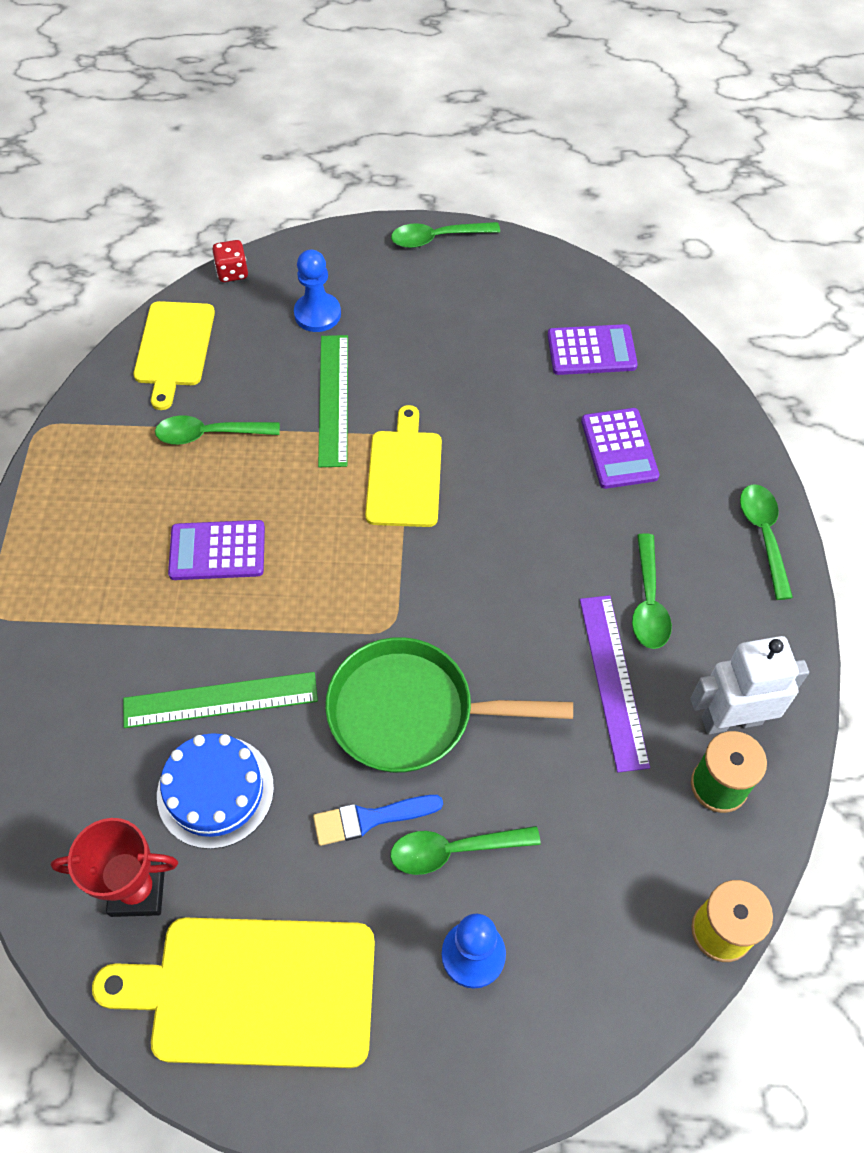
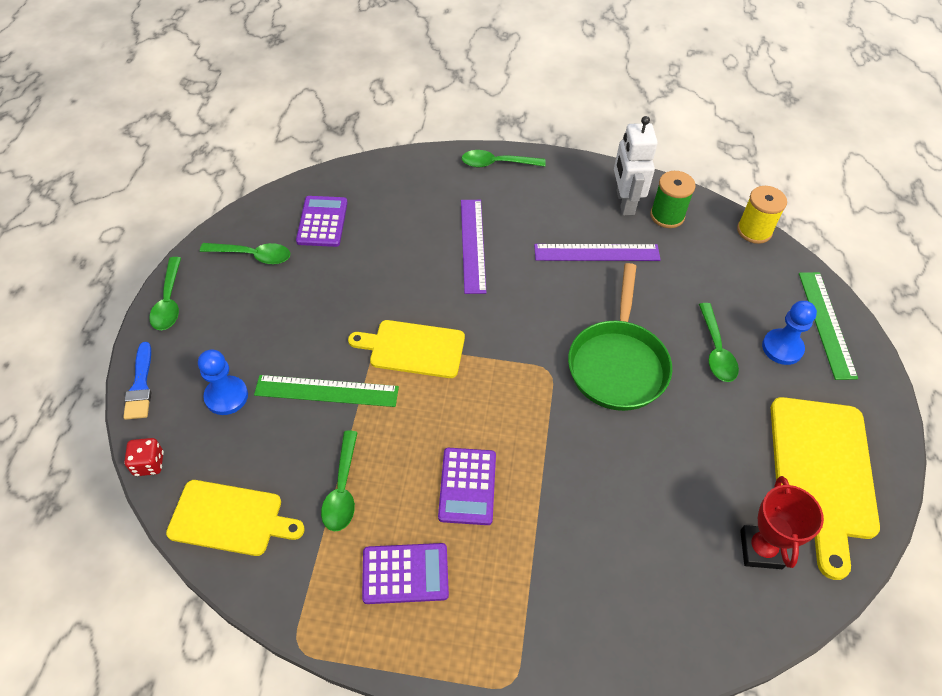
camera: 85 degrees left, 5 degrees down
(215, 791) = (680, 493): blue cake -> none
(220, 700) = (605, 488): green ruler -> green ruler (826, 324)
(370, 819) = (697, 395): blue brush -> blue brush (140, 386)
(590, 520) = (472, 245): none -> purple ruler
(619, 449) = (415, 221): purple calculator -> purple calculator (405, 574)
(648, 602) = (540, 226): green spoon -> green spoon (253, 255)

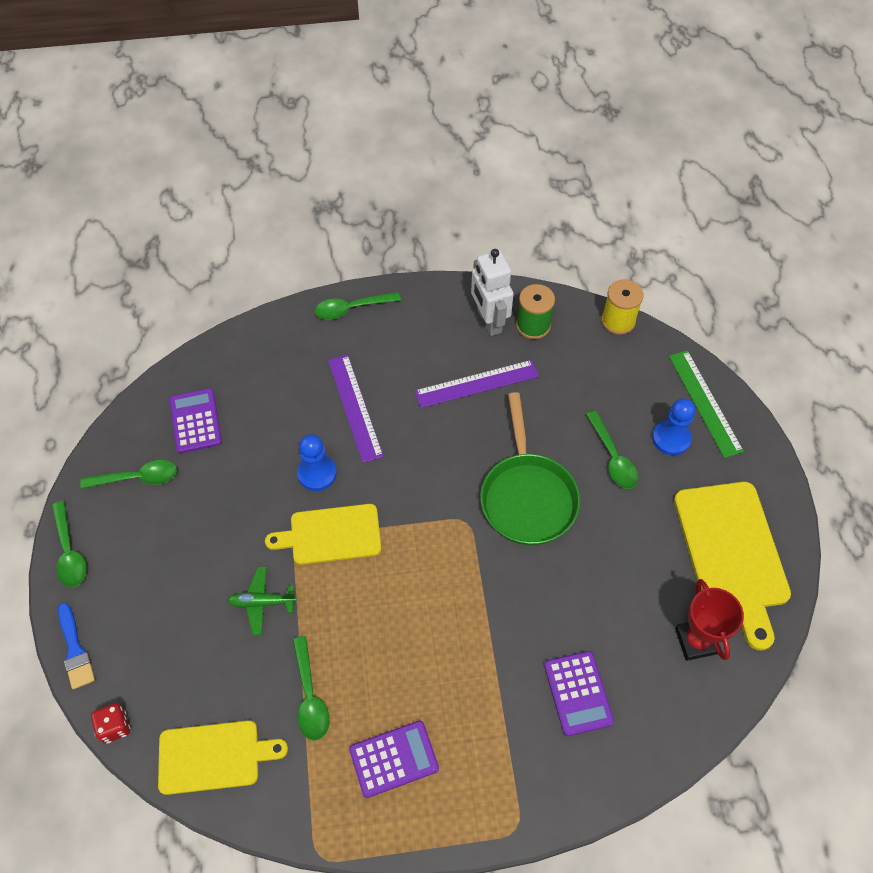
camera: 15 degrees left, 5 degrees up
(226, 396) = (165, 636): blue pawn -> blue pawn (317, 473)
(326, 391) = (262, 602): green ruler -> green plane
(467, 486) = (424, 659): purple calculator -> purple calculator (578, 693)

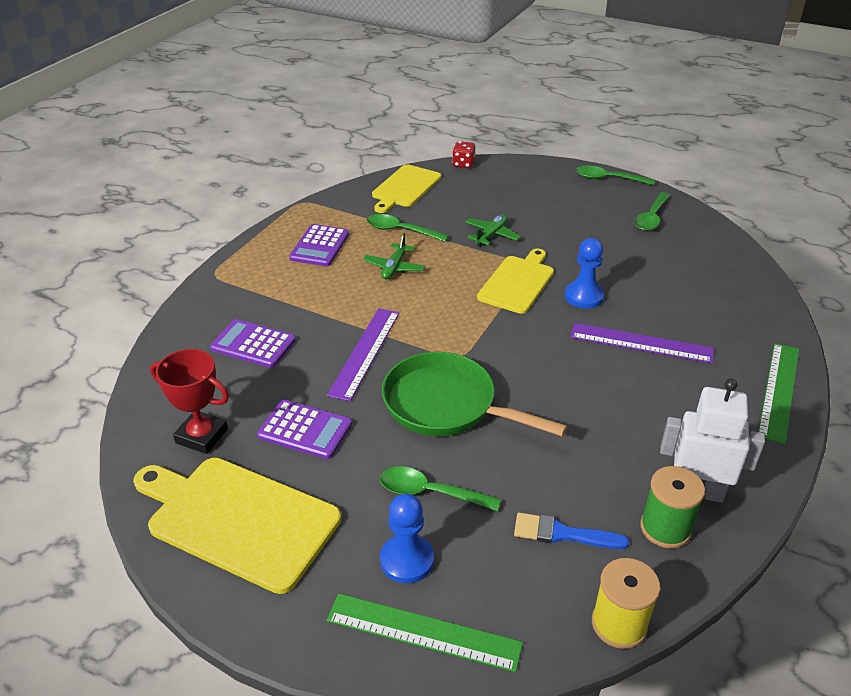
camera: 125 degrees right, 20 degrees down
(75, 650) = (530, 164): blue brush -> blue brush (563, 534)
(195, 421) = (690, 257): purple calculator -> purple calculator (305, 430)
(351, 309) = (779, 391): green spoon -> green ruler
(380, 656) = (394, 267): none -> green plane
(477, 384) = (610, 436): purple ruler -> purple ruler (365, 352)

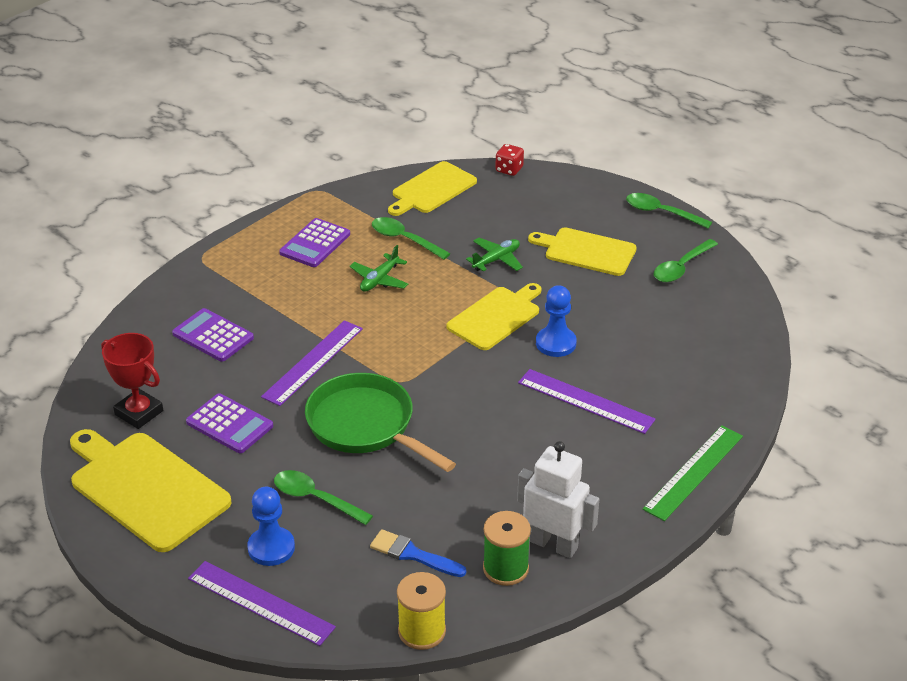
camera: 15 degrees right, 0 degrees up
(423, 632) = (260, 603): green ruler -> purple ruler
(565, 217) = (586, 251): none -> yellow cutting board

